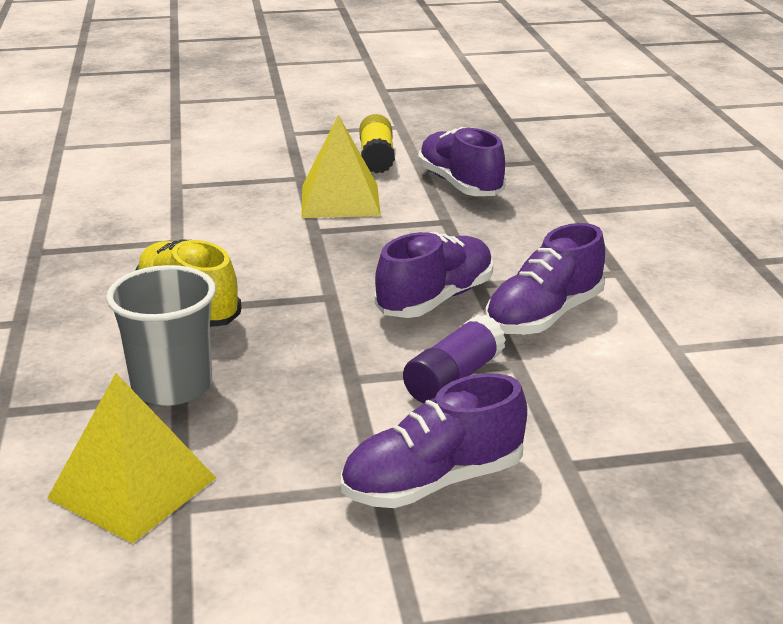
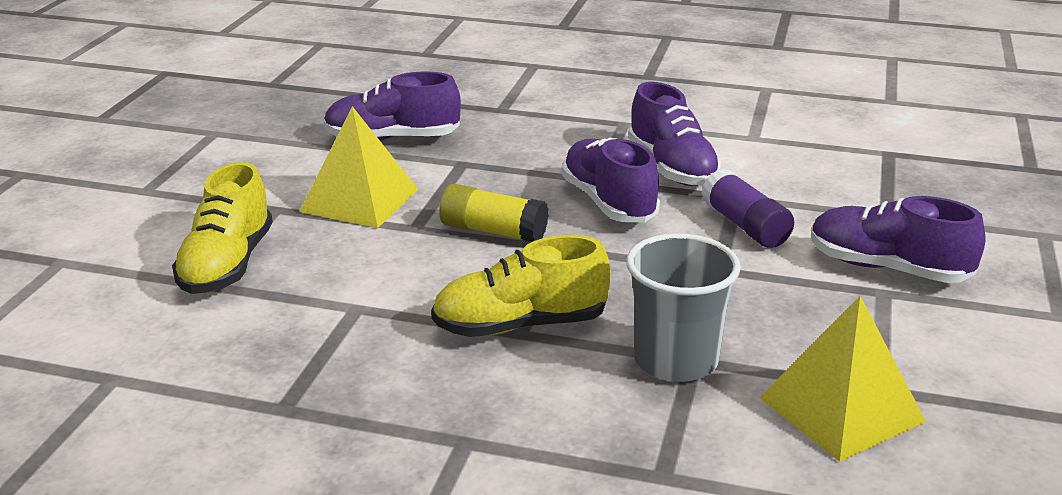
camera: 65 degrees left, 0 degrees up
(206, 185) = (227, 265): none -> yellow shoe
(376, 158) = (280, 161): yellow glue stick -> yellow glue stick (493, 231)
(433, 482) = (888, 268): purple shoe -> purple shoe turned 120 degrees clockwise

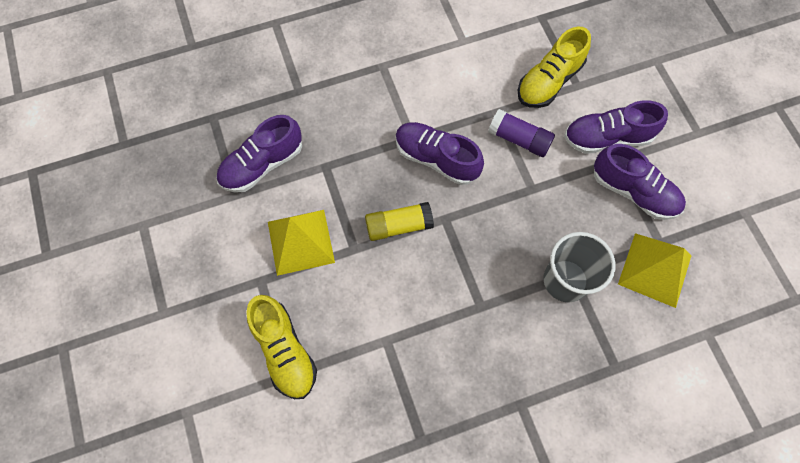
camera: 35 degrees left, 40 degrees up
(520, 325) = (477, 300): yellow shoe -> yellow shoe (549, 81)
(672, 168) = (443, 101): purple shoe -> purple shoe (633, 191)

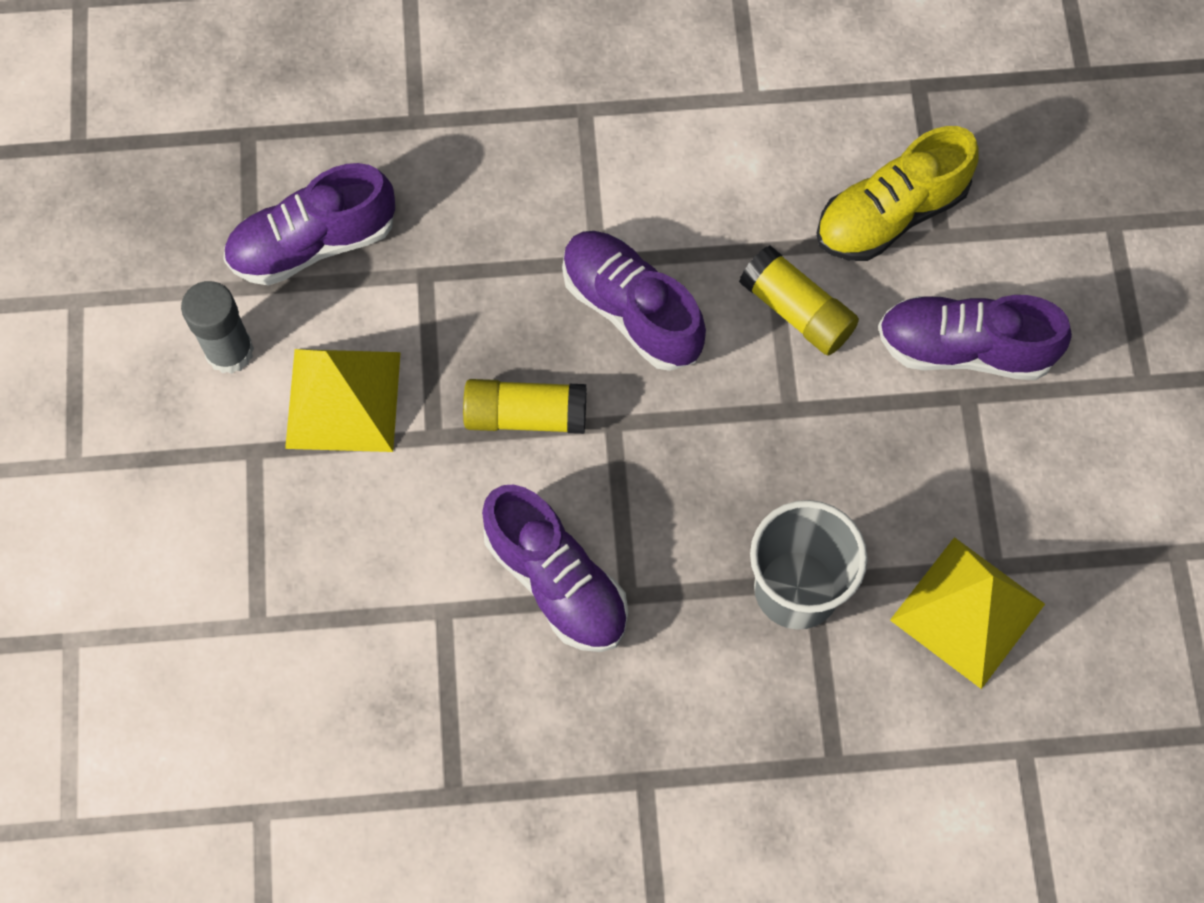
camera: 15 degrees right, 0 degrees up
(233, 231) = (229, 351): none -> grey glue stick
(284, 351) = (263, 582): yellow shoe -> none
(519, 139) = (797, 311): purple glue stick -> yellow glue stick
(633, 191) = (978, 461): purple shoe -> purple shoe (556, 581)

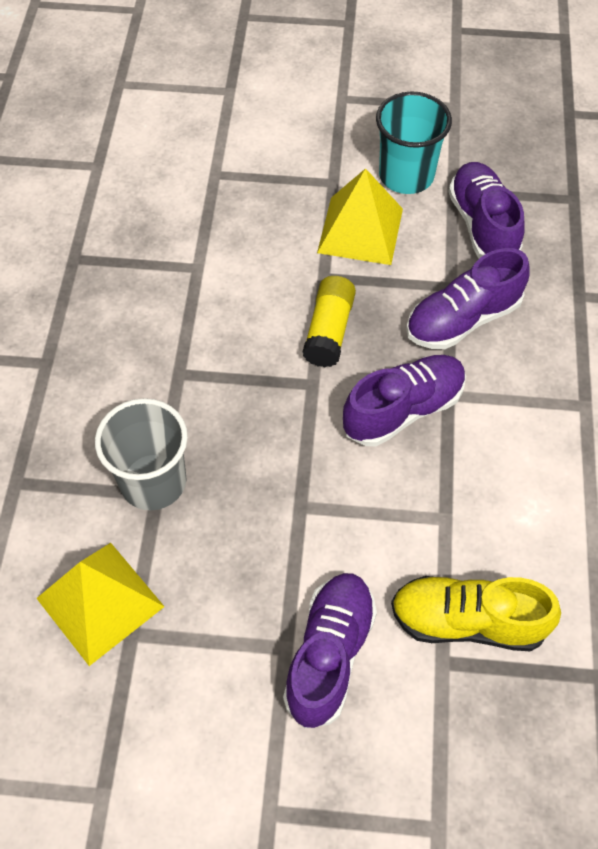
camera: 100 degrees right, 10 degrees down
(229, 351) = (406, 175): grey glue stick -> turquoise cup
(556, 581) = (201, 332): purple shoe -> purple shoe (463, 319)
(797, 311) = (385, 527): yellow glue stick -> none
(891, 214) = (468, 621): yellow shoe -> yellow shoe turned 60 degrees counterclockwise

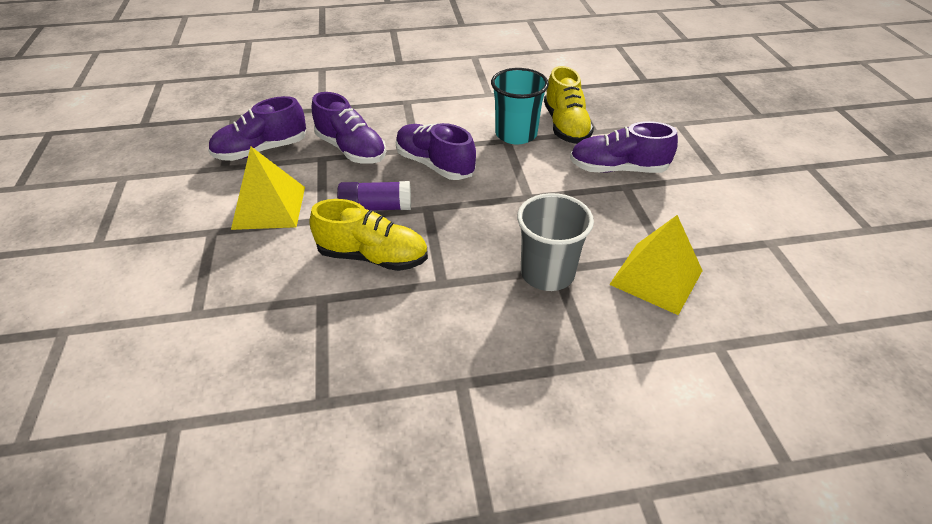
camera: 105 degrees left, 15 degrees down
(243, 316) = (372, 256): none -> yellow shoe
(329, 331) = (376, 207): yellow glue stick -> purple glue stick
(406, 175) = (206, 192): turquoise cup -> turquoise cup (516, 134)

